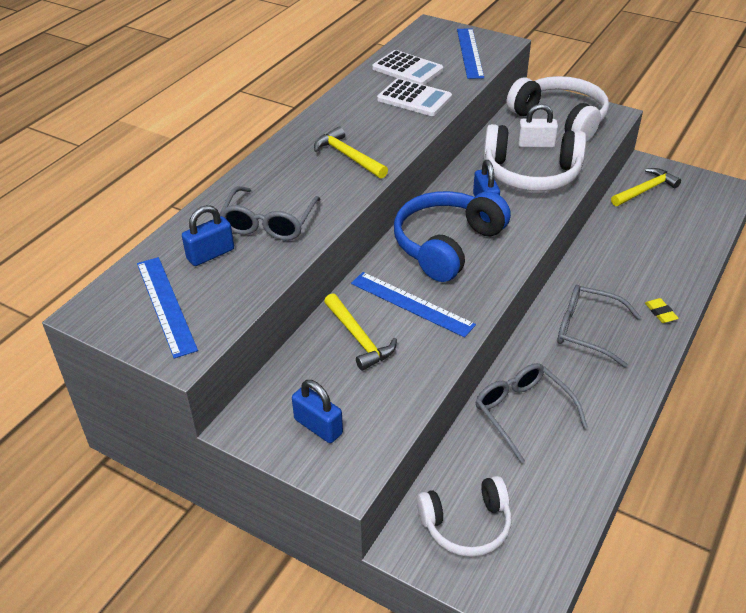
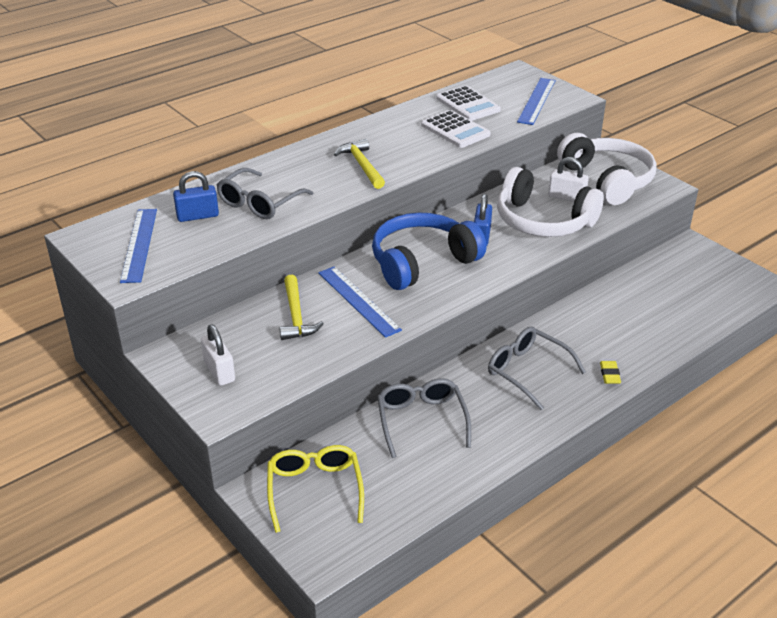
camera: 20 degrees right, 5 degrees down
(318, 426) = (219, 371): blue padlock -> white padlock
(466, 524) = (314, 490): white headphones -> yellow glasses
(645, 190) = (674, 266): yellow hammer -> none

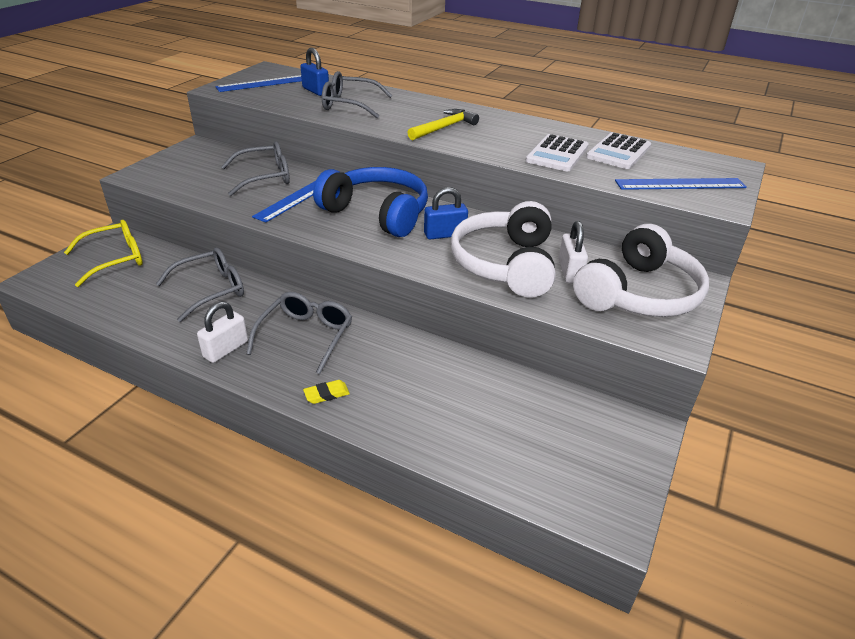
camera: 65 degrees right, 0 degrees up
(219, 371) = (184, 165): white padlock -> white padlock (226, 349)
(296, 316) = (265, 177): yellow hammer -> grey glasses

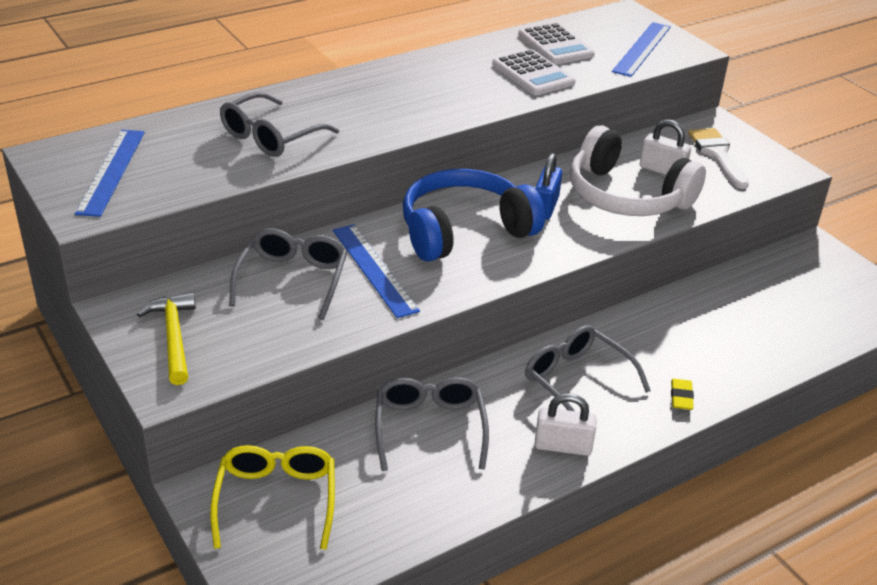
camera: 60 degrees left, 0 degrees up
(226, 349) = (563, 446): white padlock -> white padlock turned 60 degrees counterclockwise
(316, 91) = (191, 144): blue padlock -> none
(444, 127) = (407, 105): yellow hammer -> yellow hammer (174, 337)
(638, 294) = (717, 155): white headphones -> white brush

